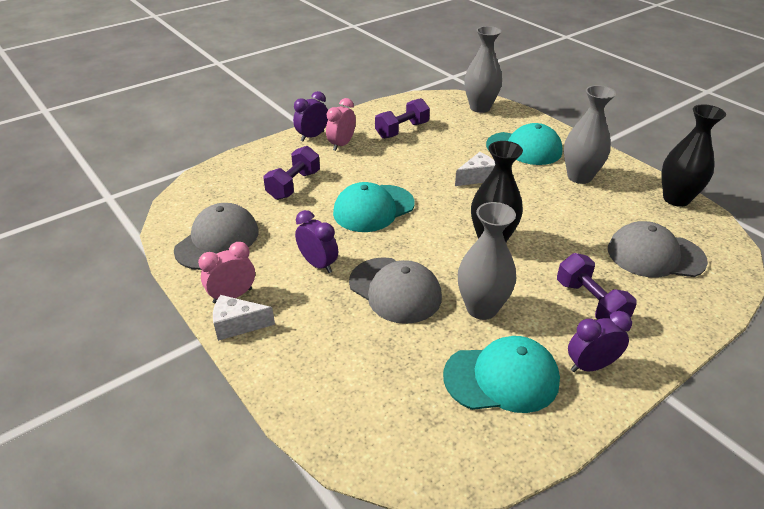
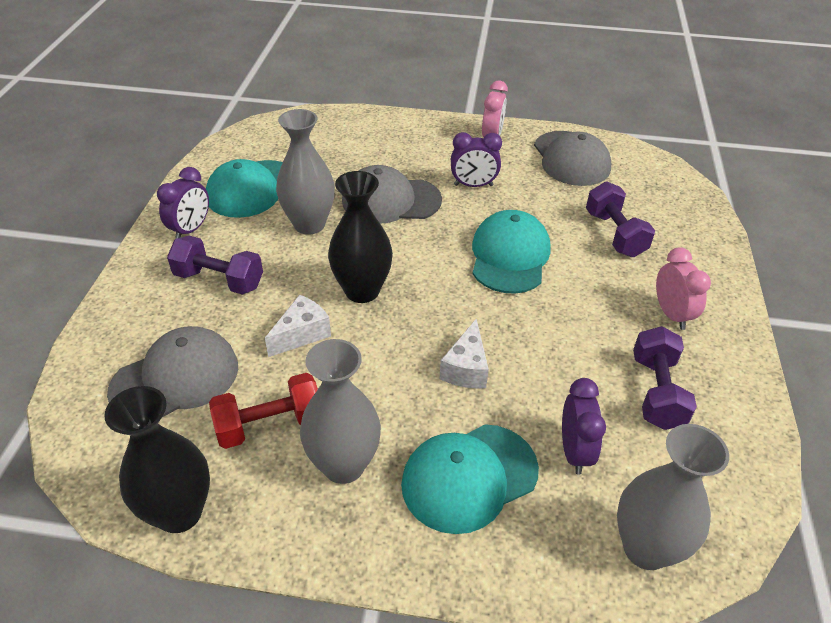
camera: 135 degrees right, 5 degrees up
(237, 325) = (459, 127): white cheese -> white cheese (302, 334)
(312, 136) = (719, 304): purple clock -> purple clock (574, 451)
(607, 207) = (270, 425): none -> red dumbbell

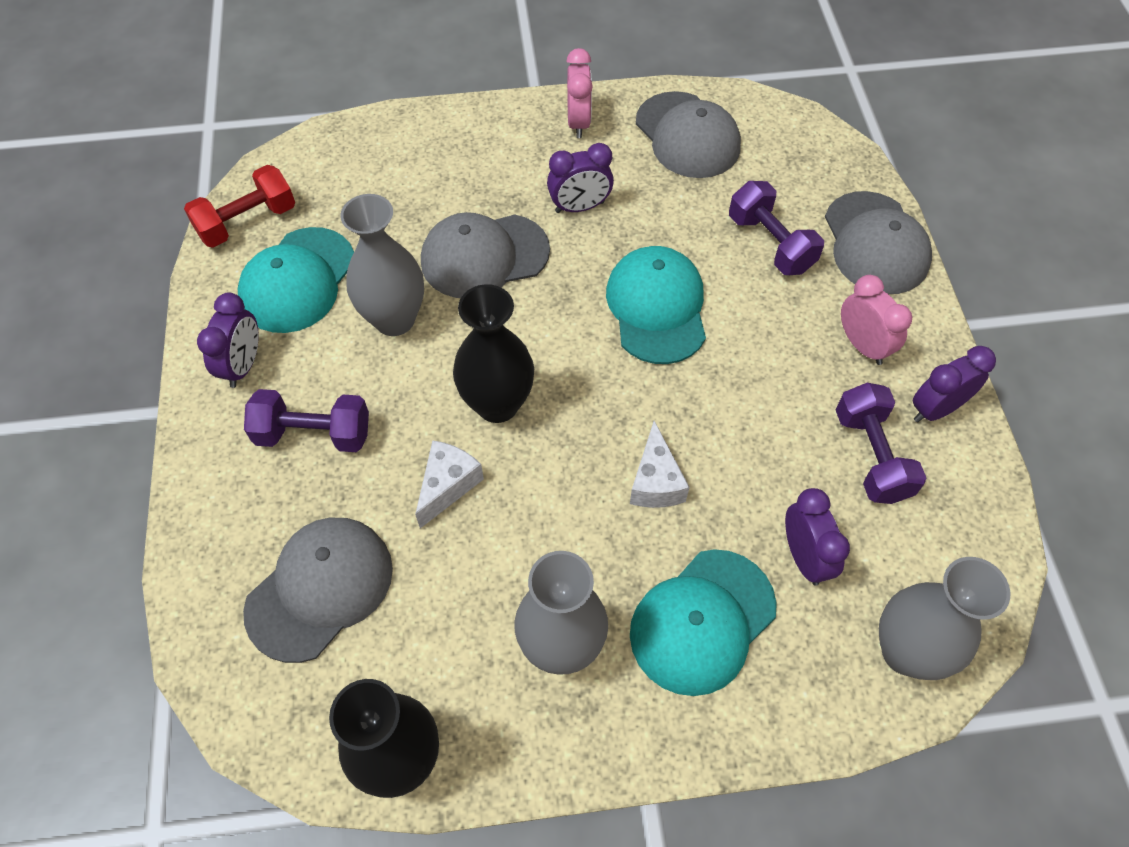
camera: 15 degrees left, 15 degrees up
(270, 425) = (458, 619): red dumbbell -> red dumbbell (247, 222)
(702, 250) = (875, 243): none -> grey cap
(724, 371) = (936, 409): none -> purple clock

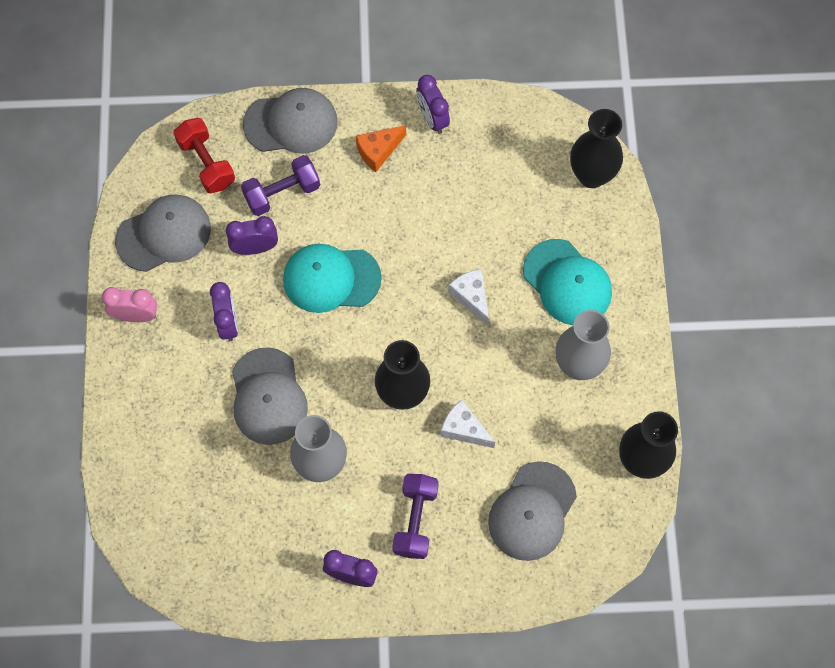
camera: 85 degrees left, 10 degrees up
(247, 222) = (208, 582): red dumbbell -> red dumbbell (206, 163)
(298, 280) = (275, 538): turquoise cap -> none
(320, 589) = (532, 511): grey cap -> grey cap turned 105 degrees counterclockwise
(655, 481) = (471, 297): white cheese -> white cheese turned 120 degrees counterclockwise
(804, 557) = (530, 218): purple clock -> purple clock (255, 248)
(862, 345) = (378, 151): pink clock -> orange cheese
(871, 456) = (463, 165): purple dumbbell -> none
(906, 651) = (591, 175): grey vase -> black vase

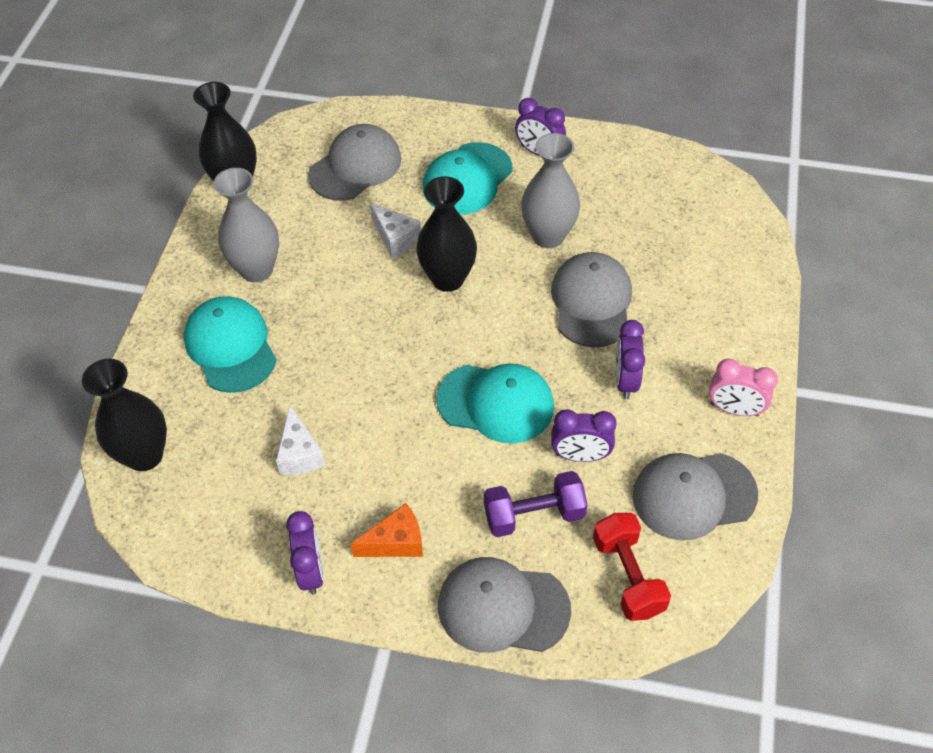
camera: 165 degrees left, 15 degrees down
(415, 520) = (467, 179): purple dumbbell -> turquoise cap
(471, 297) = (342, 353): white cheese -> white cheese (300, 453)

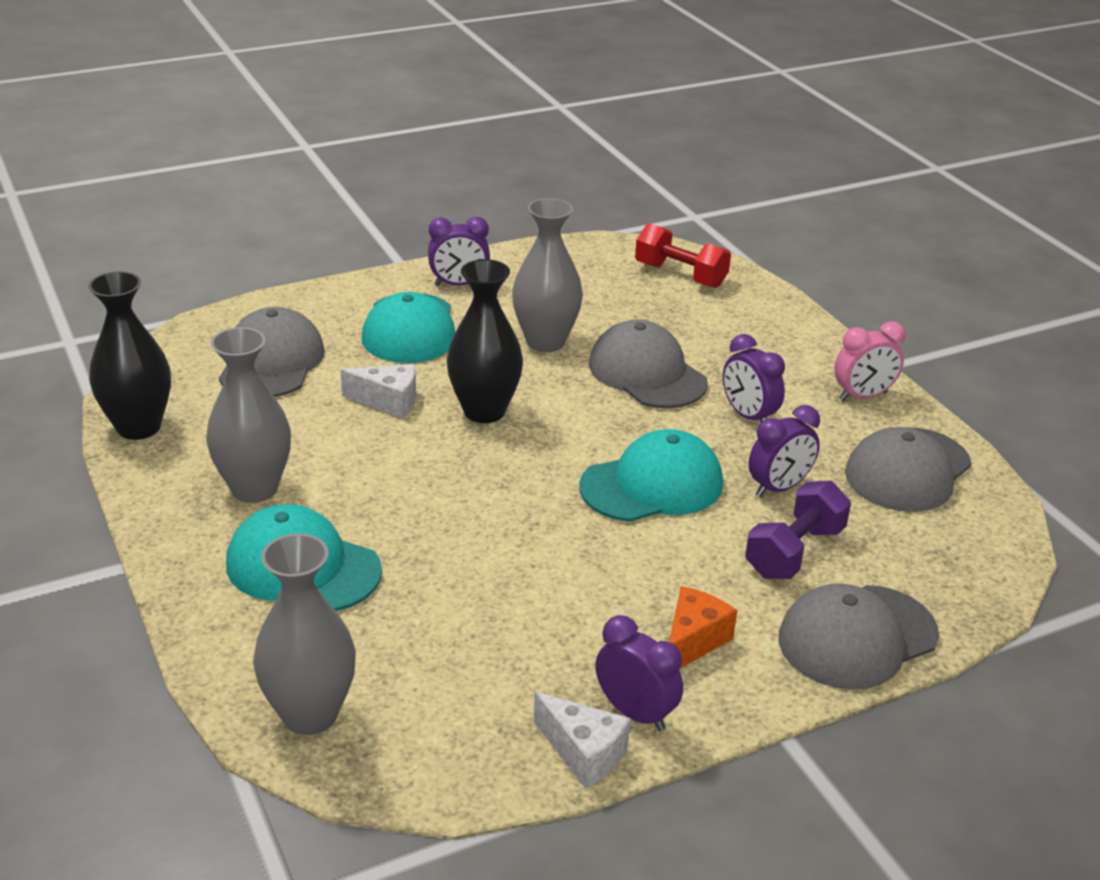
camera: 40 degrees left, 20 degrees down
(144, 455) = (310, 714): black vase -> grey vase
(300, 453) = (499, 620): white cheese -> white cheese (583, 753)
(628, 576) = (930, 554): red dumbbell -> red dumbbell (680, 275)

